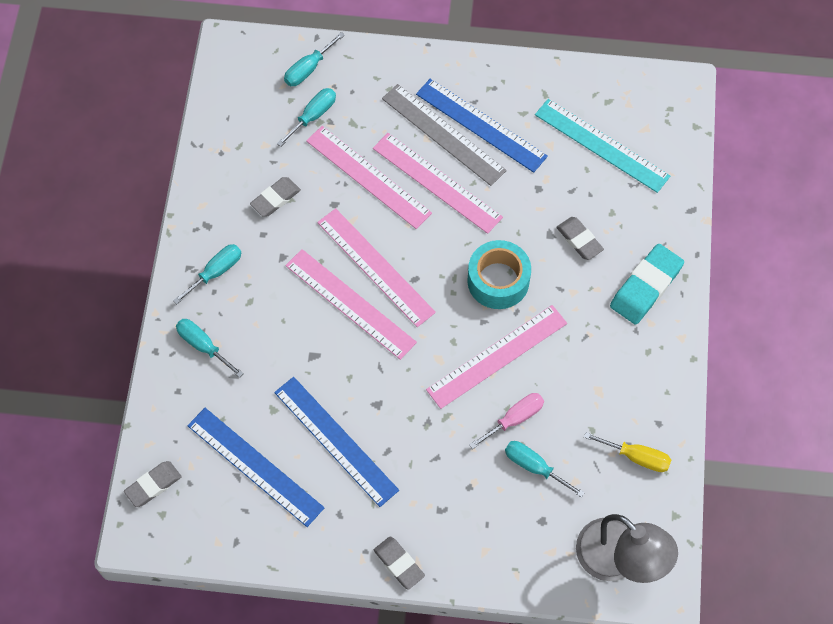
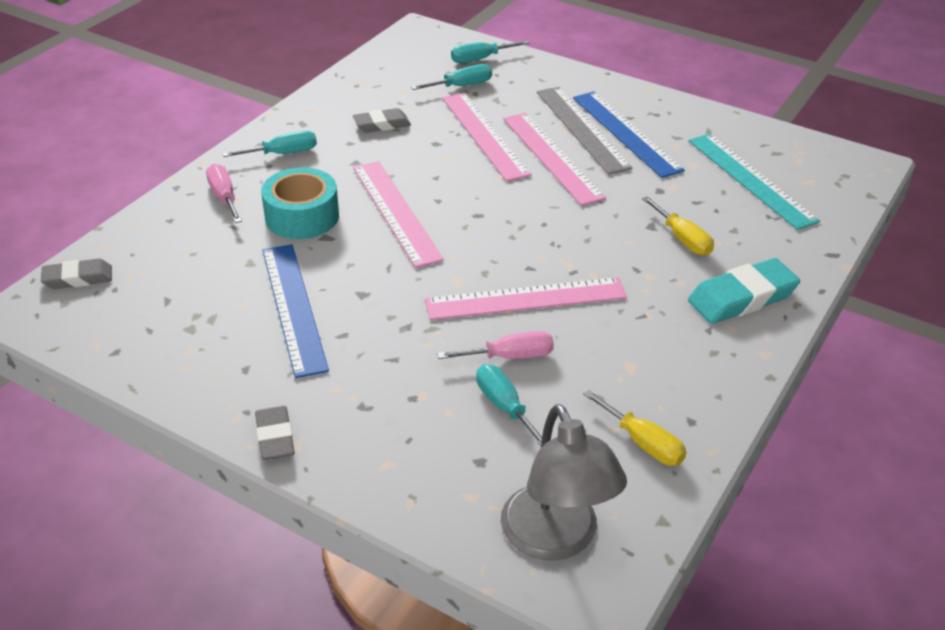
camera: 25 degrees right, 25 degrees down
(203, 346) = (224, 197): turquoise screwdriver -> pink screwdriver
(255, 466) = (192, 299): blue ruler -> none
(375, 267) = (443, 195): pink ruler -> none
(498, 280) = (568, 242): turquoise tape -> turquoise tape (302, 216)
(579, 240) = (682, 239): grey eraser -> yellow screwdriver

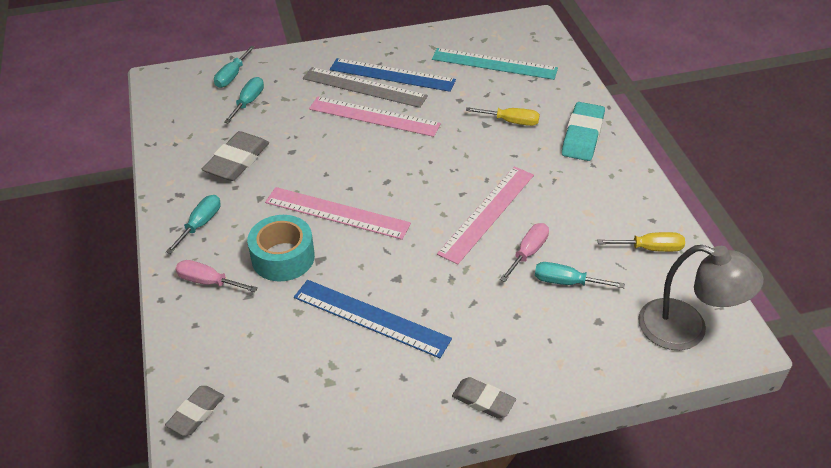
camera: 45 degrees left, 5 degrees up
(382, 124) = (237, 161): grey eraser -> grey eraser, size x1.59
(484, 135) = (313, 127): pink ruler -> none

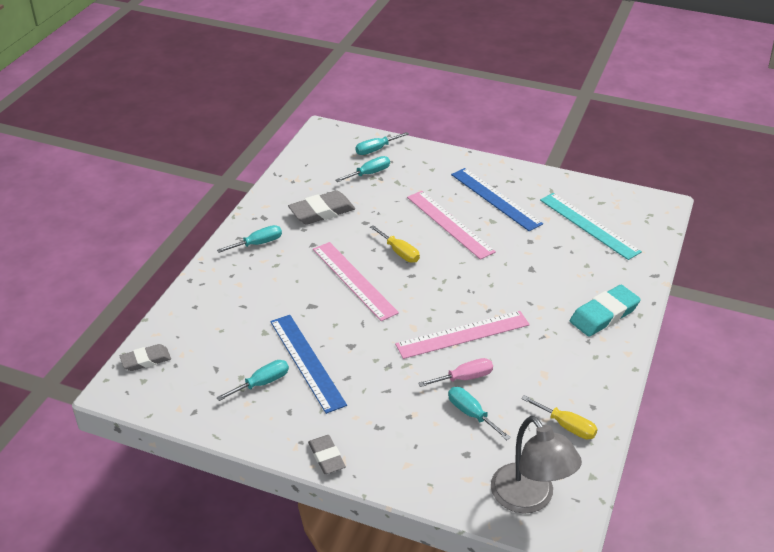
camera: 35 degrees right, 5 degrees down
(208, 282) = (228, 283): pink screwdriver -> none
(283, 257) = (289, 292): turquoise tape -> none
(347, 365) = (262, 383): none -> turquoise screwdriver
(364, 87) = (464, 199): grey ruler -> none
(511, 122) = (555, 276): yellow screwdriver -> yellow screwdriver (399, 252)

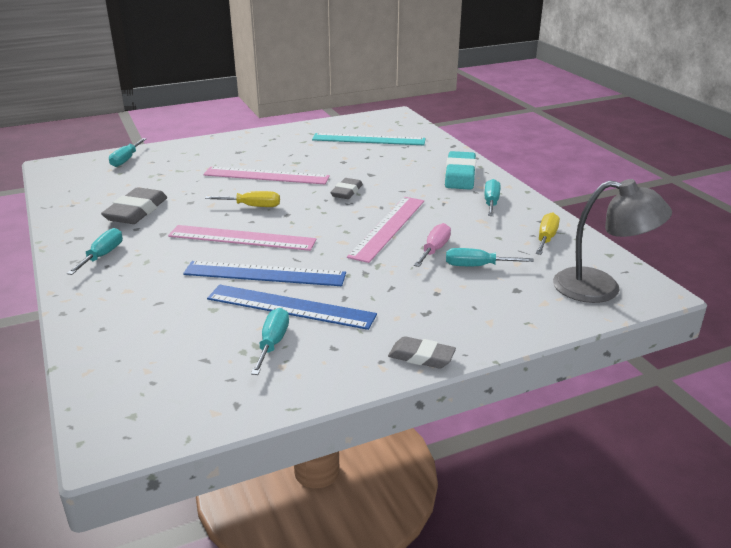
camera: 45 degrees left, 10 degrees down
(146, 360) = (109, 398): grey eraser -> grey eraser (347, 192)
(369, 173) = (144, 174): turquoise screwdriver -> turquoise screwdriver (491, 202)
(495, 199) = (278, 151): blue ruler -> blue ruler (264, 274)
(566, 426) = (546, 238): yellow screwdriver -> yellow screwdriver turned 60 degrees counterclockwise

